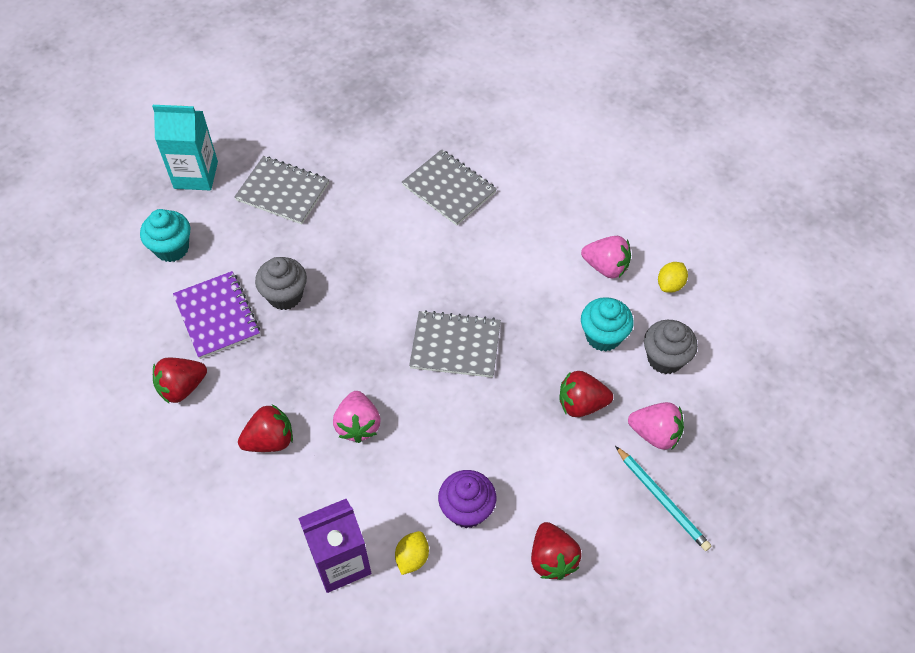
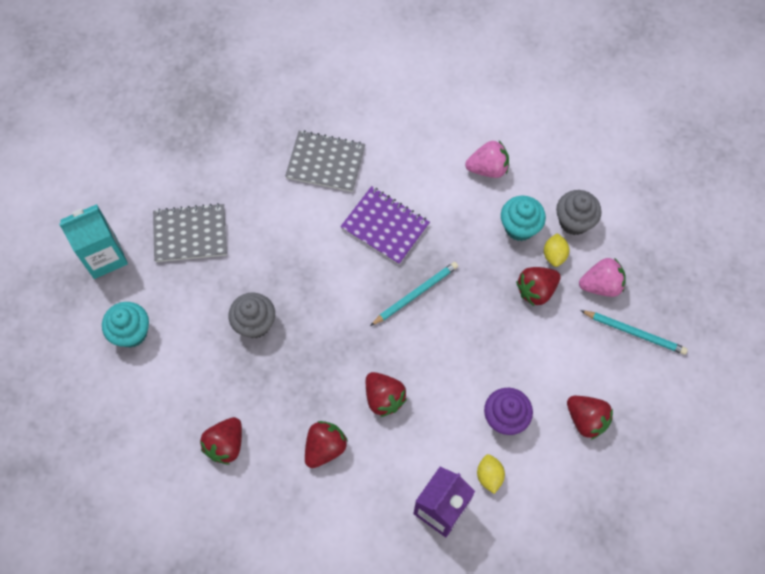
camera: 30 degrees left, 10 degrees up
(217, 316) = (211, 370): purple notebook -> purple notebook (385, 226)
(358, 425) = (384, 398): pink strawberry -> red strawberry
(455, 346) = (415, 294): grey notebook -> turquoise pencil
(670, 285) = (543, 159): yellow lemon -> yellow lemon (554, 255)

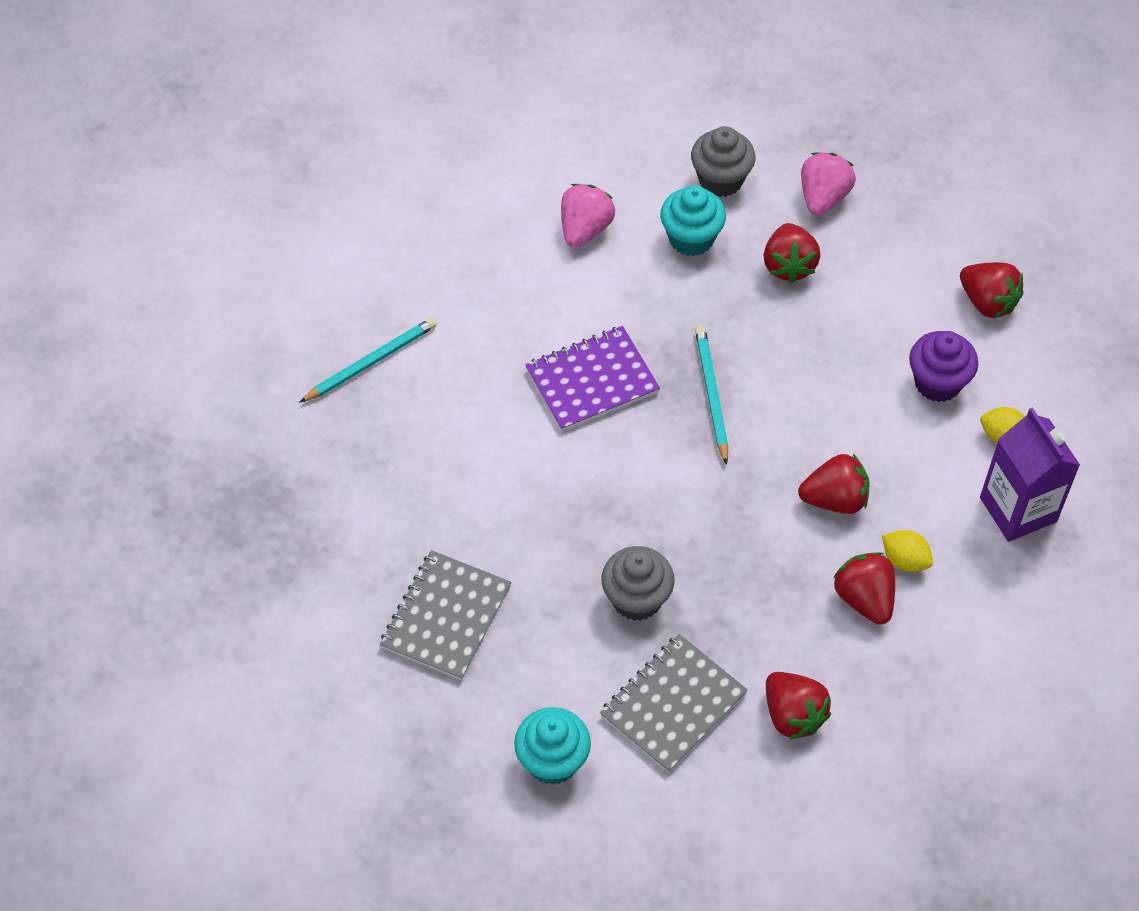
camera: 60 degrees left, 10 degrees down
(104, 257) = (407, 745): turquoise carton -> none
(325, 162) = (448, 402): grey notebook -> grey notebook (673, 705)
(554, 255) = (753, 223): yellow lemon -> yellow lemon (905, 560)
(586, 419) = (987, 302): red strawberry -> red strawberry turned 60 degrees clockwise
(634, 333) = (905, 197): turquoise pencil -> turquoise pencil (371, 362)

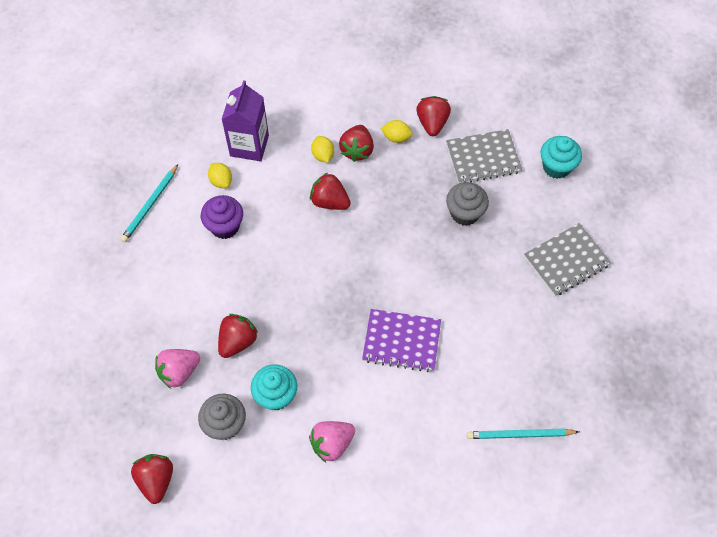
camera: 145 degrees left, 5 degrees up
(711, 394) = (344, 293): turquoise pencil -> turquoise pencil (150, 205)
(826, 656) = (396, 137): none -> yellow lemon
(987, 302) = (157, 252): red strawberry -> red strawberry (156, 480)

